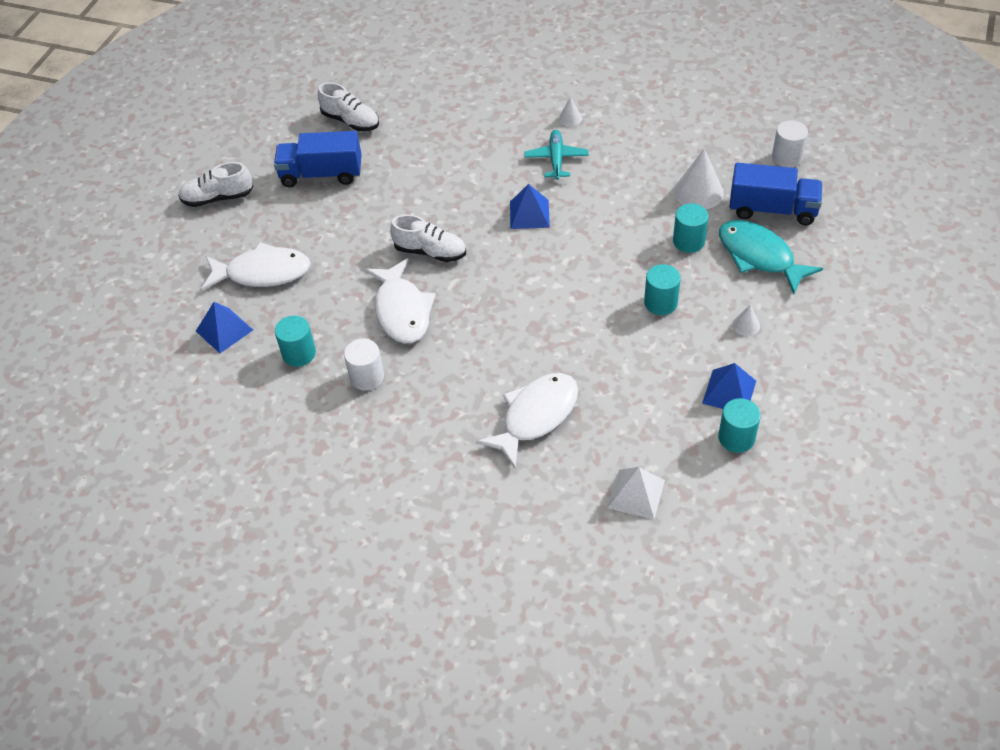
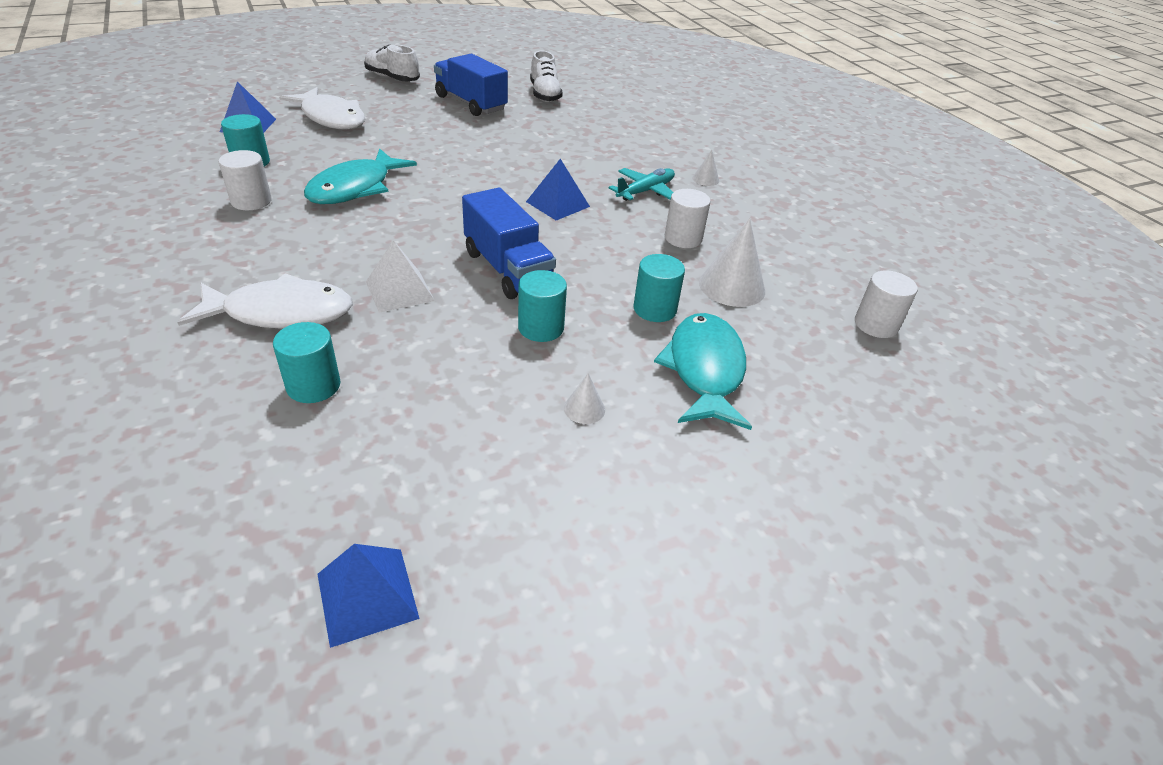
camera: 40 degrees right, 10 degrees down
(402, 310) = (355, 188): white fish -> turquoise fish
(430, 252) = (445, 175): white shoe -> none
(629, 179) = (683, 238): none -> white cylinder
(636, 494) = (209, 439): white pyramid -> white pyramid (399, 291)
(729, 392) = (457, 444): blue pyramid -> blue pyramid (367, 595)
(736, 438) = (381, 488): turquoise cylinder -> turquoise cylinder (313, 386)
(772, 210) = (787, 348): blue truck -> blue truck (508, 269)

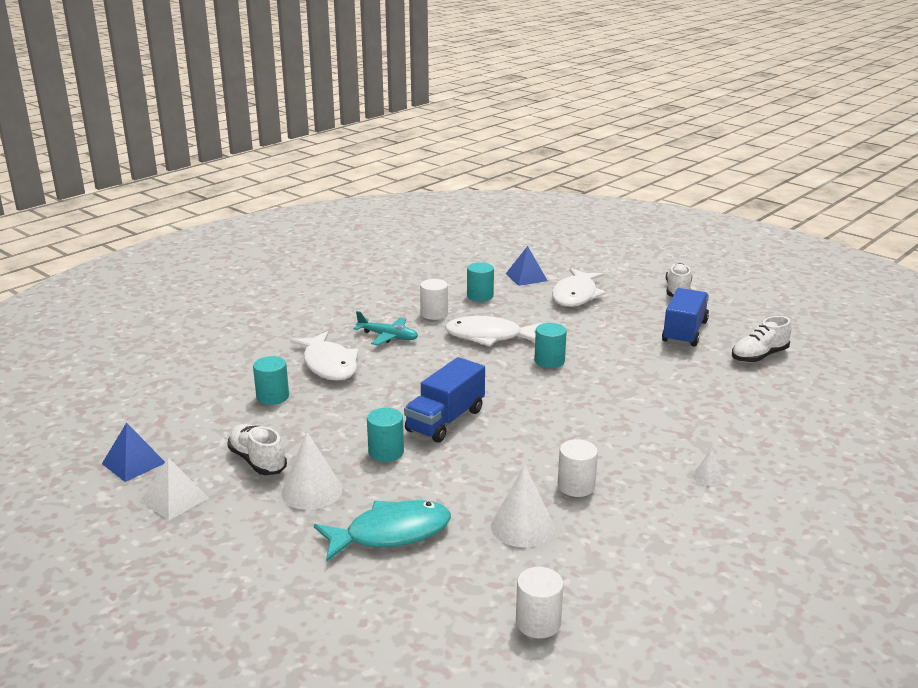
camera: 70 degrees right, 15 degrees down
(355, 188) = (489, 336): turquoise fish -> white fish
(399, 291) = (383, 391): white pyramid -> white pyramid (175, 499)
(476, 441) = (257, 461): none -> white shoe
(557, 204) = (562, 415): blue pyramid -> none
(584, 408) = (312, 491): white cone -> white cone, size x1.99
(645, 191) = (637, 450): turquoise plane -> turquoise plane (388, 336)
(654, 309) = (451, 494): turquoise cylinder -> turquoise cylinder (549, 361)

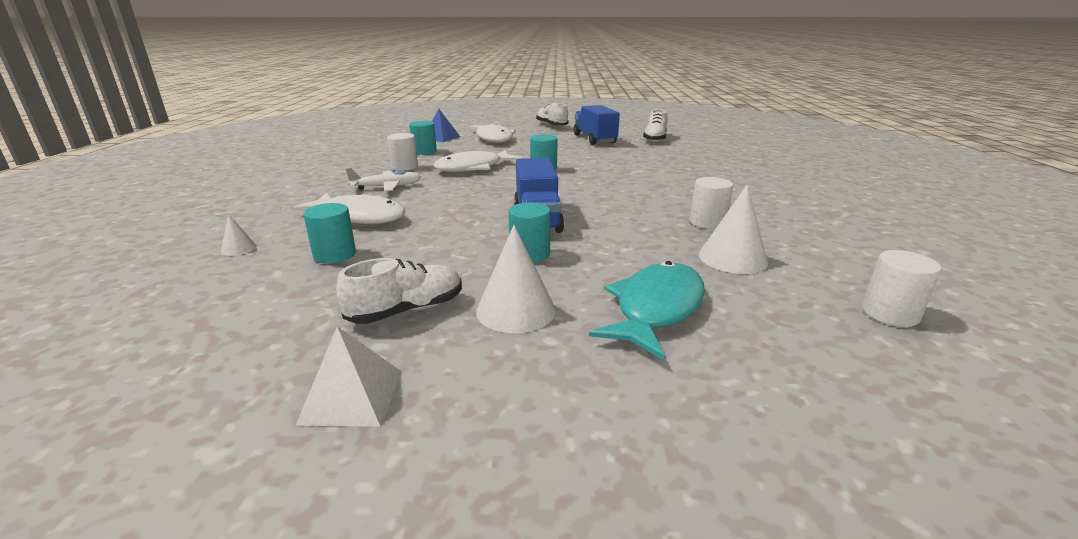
camera: 40 degrees left, 0 degrees up
(134, 463) = (218, 385): blue pyramid -> none
(257, 461) = (407, 310): white shoe -> white shoe turned 135 degrees clockwise
(388, 336) = (387, 187): turquoise plane -> white plane
(707, 477) = (759, 192): white cone -> white cone (238, 248)

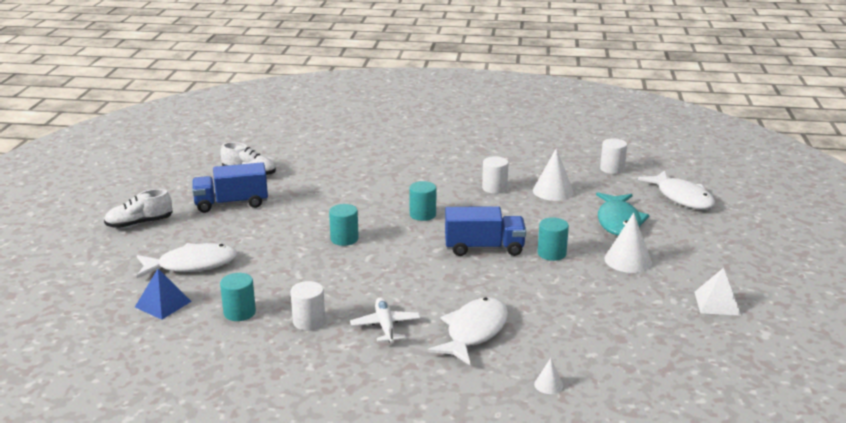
camera: 85 degrees left, 0 degrees up
(335, 255) = (558, 333): turquoise cylinder -> turquoise cylinder (422, 215)
(407, 310) = (635, 295): white shoe -> none
(473, 168) = (328, 277): white fish -> white fish (681, 197)
(656, 309) = (618, 221): turquoise fish -> turquoise fish turned 120 degrees counterclockwise

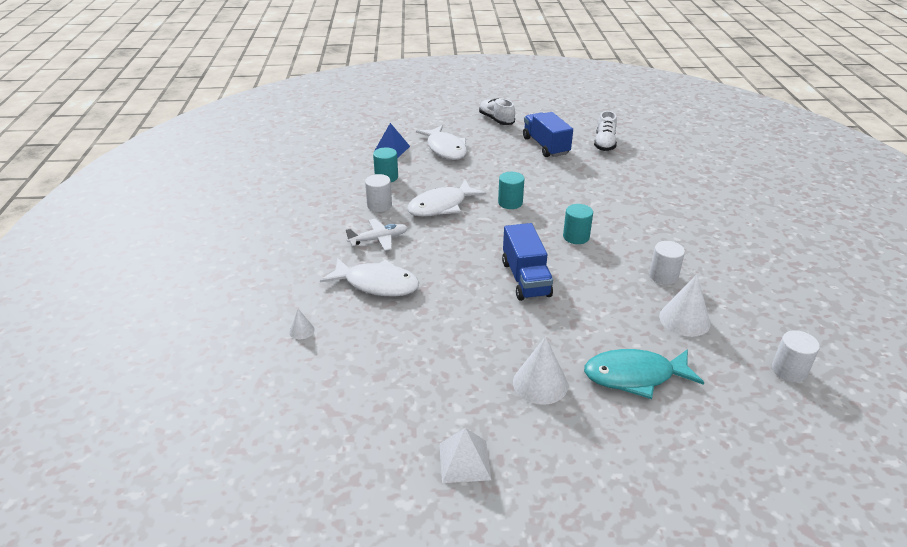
camera: 80 degrees right, 10 degrees up
(551, 253) = (532, 324): turquoise cylinder -> none
(681, 197) = (745, 442): white fish -> white fish (441, 206)

